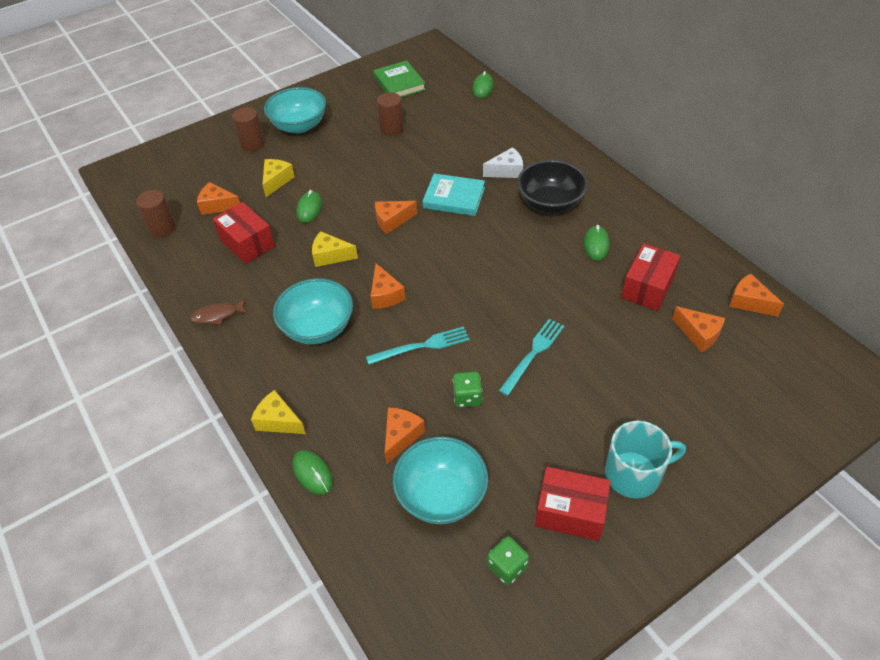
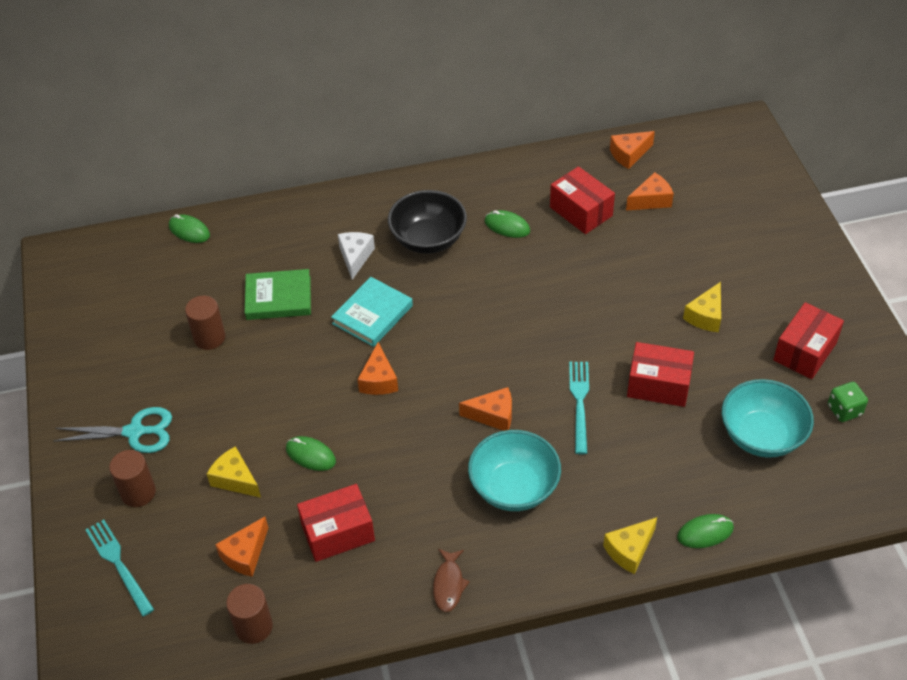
camera: 70 degrees left, 0 degrees up
(299, 126) = (135, 432): turquoise bowl -> turquoise scissors
(330, 256) = (406, 451): yellow cheese -> yellow cheese (705, 316)
(399, 83) = (119, 306): green book -> green book (278, 298)
(401, 436) = (686, 449): orange cheese -> none
(467, 397) = (658, 385): green dice -> red box
(533, 354) = (626, 320): turquoise fork -> turquoise fork (119, 564)
(634, 474) = (780, 297): turquoise mug -> none

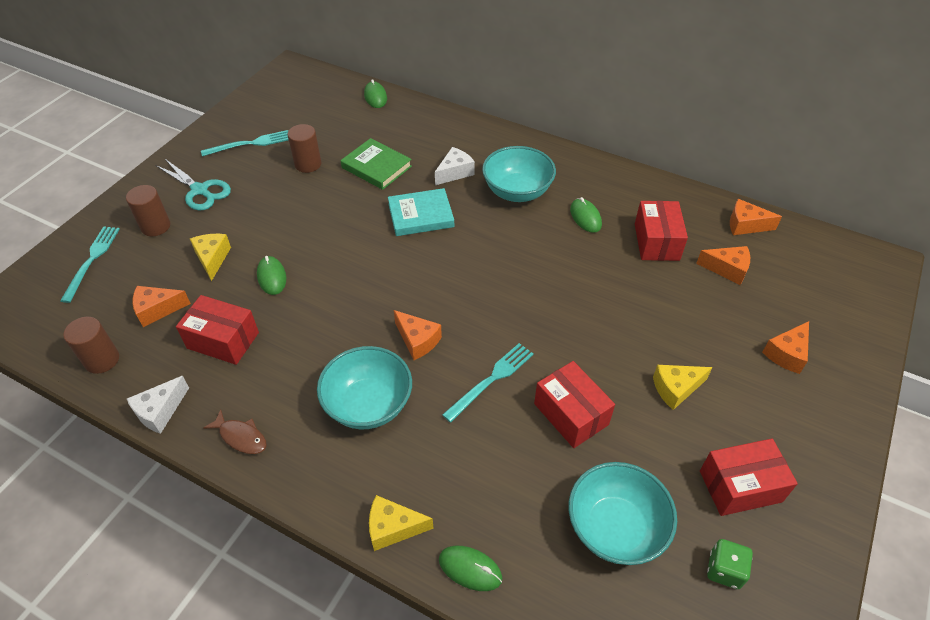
camera: 40 degrees right, 0 degrees up
(123, 357) = (250, 144): none -> turquoise fork
(360, 620) = (160, 411): none -> white cheese
(379, 380) = (372, 260): orange cheese -> orange cheese (787, 354)
(428, 240) = (517, 191): black bowl -> turquoise bowl
(449, 584) = (241, 437): brown fish -> brown fish turned 105 degrees counterclockwise

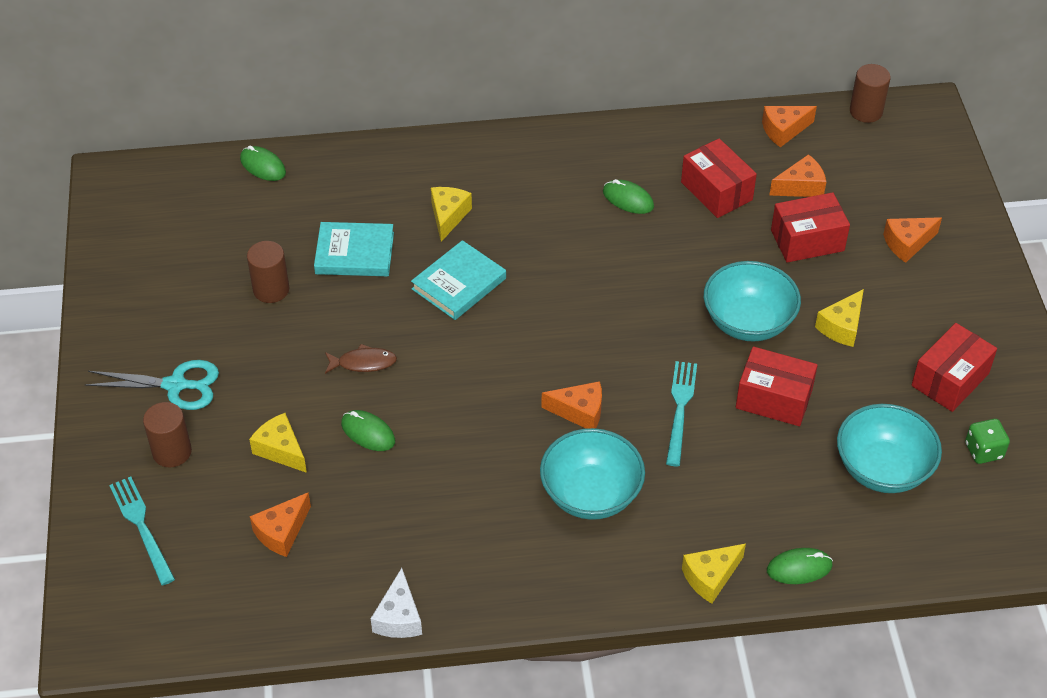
camera: 35 degrees left, 0 degrees up
(102, 360) = (281, 610): brown cylinder -> brown cylinder (866, 111)
(223, 340) = (387, 520): red box -> red box (807, 240)
(241, 437) = (502, 591): brown fish -> brown fish (363, 363)
(250, 144) = (172, 300): turquoise fork -> none
(376, 167) = (354, 253): green book -> turquoise book
(455, 172) = (448, 216): white cheese -> yellow cheese
(517, 191) = (535, 205): turquoise bowl -> turquoise bowl (748, 322)
(787, 354) = (907, 243): orange cheese -> orange cheese turned 60 degrees clockwise

